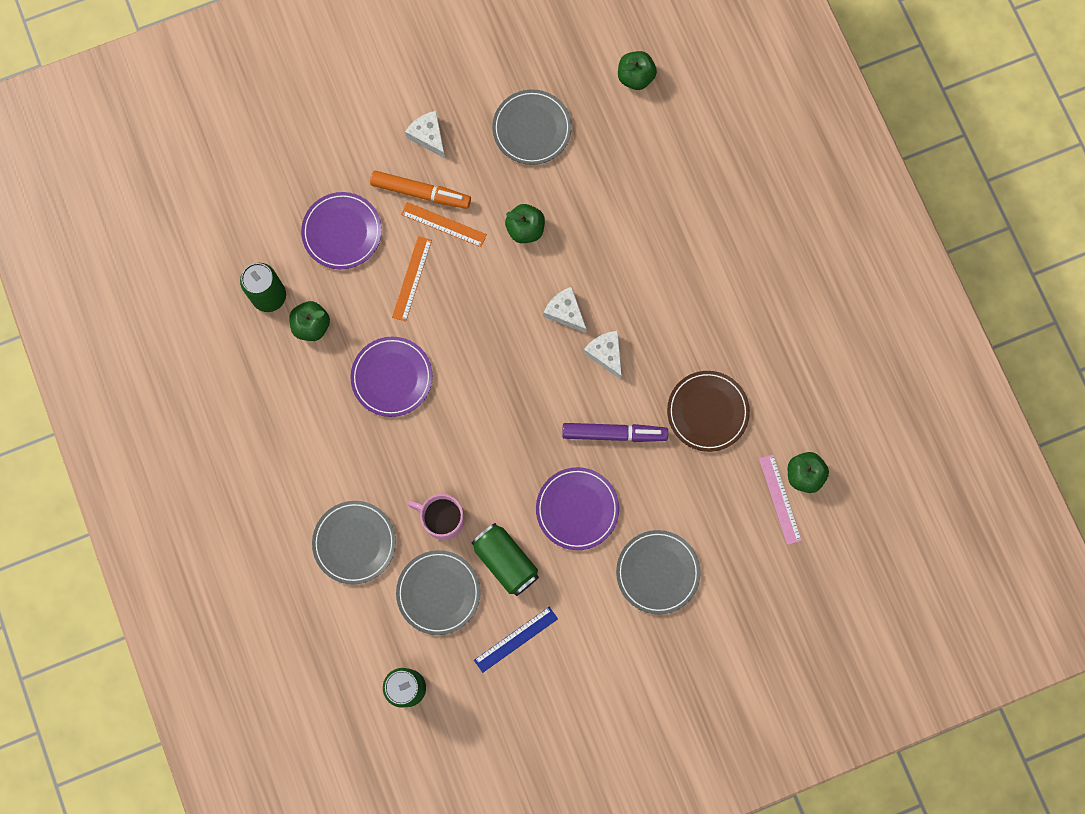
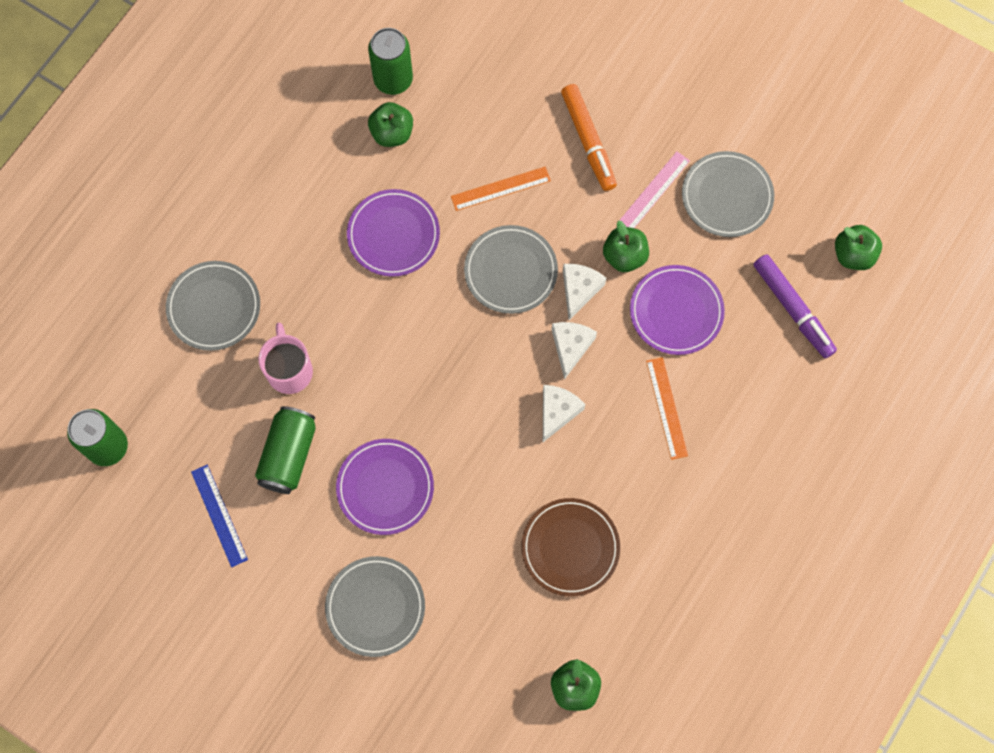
camera: 55 degrees right, 5 degrees down
(342, 232) = (499, 99): purple plate -> purple plate (676, 311)
(428, 136) = (647, 111): white cheese -> white cheese (579, 290)
(438, 592) = (217, 414): grey plate -> grey plate (510, 271)
(444, 224) = (573, 181): orange ruler -> orange ruler (666, 408)
(516, 639) = (219, 515): blue ruler -> blue ruler turned 45 degrees clockwise
(614, 433) = (484, 472): purple marker -> purple marker (793, 309)
(780, 499) = (532, 679): pink ruler -> pink ruler (653, 192)

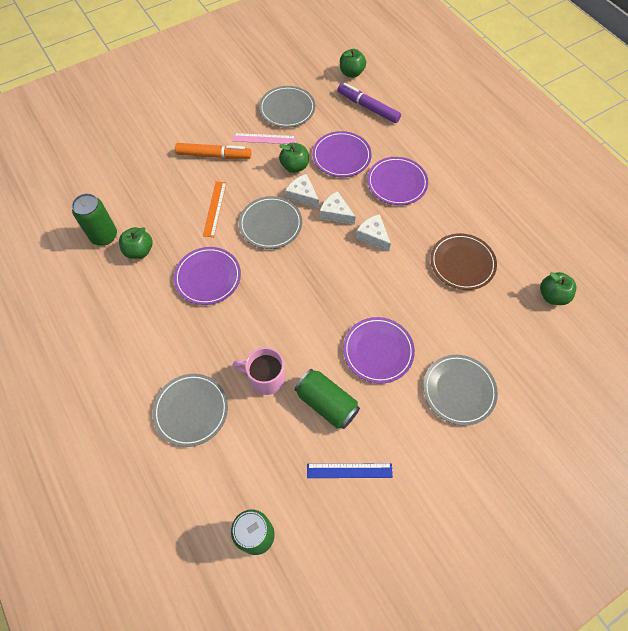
camera: 65 degrees left, 10 degrees down
(653, 192) = (264, 139): pink ruler -> pink ruler turned 60 degrees counterclockwise
(666, 408) = (397, 183): orange ruler -> purple plate
(793, 309) = (368, 107): purple marker -> purple marker turned 135 degrees counterclockwise

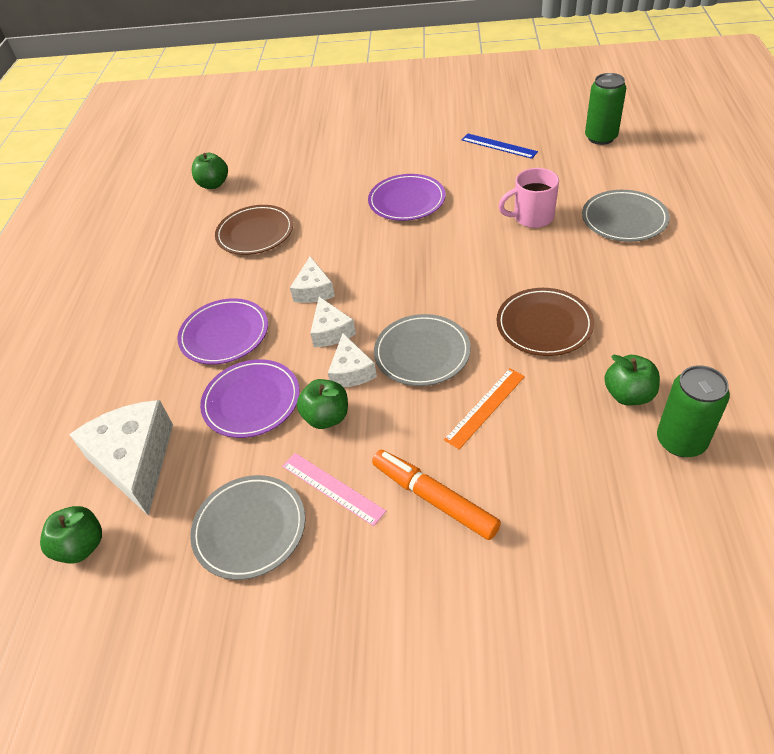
camera: 140 degrees left, 15 degrees down
(208, 277) = (544, 325): purple plate -> brown plate
(265, 378) = (532, 217): pink mug -> pink mug turned 120 degrees clockwise
(326, 403) = (486, 184): green can -> none
(368, 107) = (135, 461): purple marker -> white cheese
(459, 390) = (365, 158): grey plate -> none

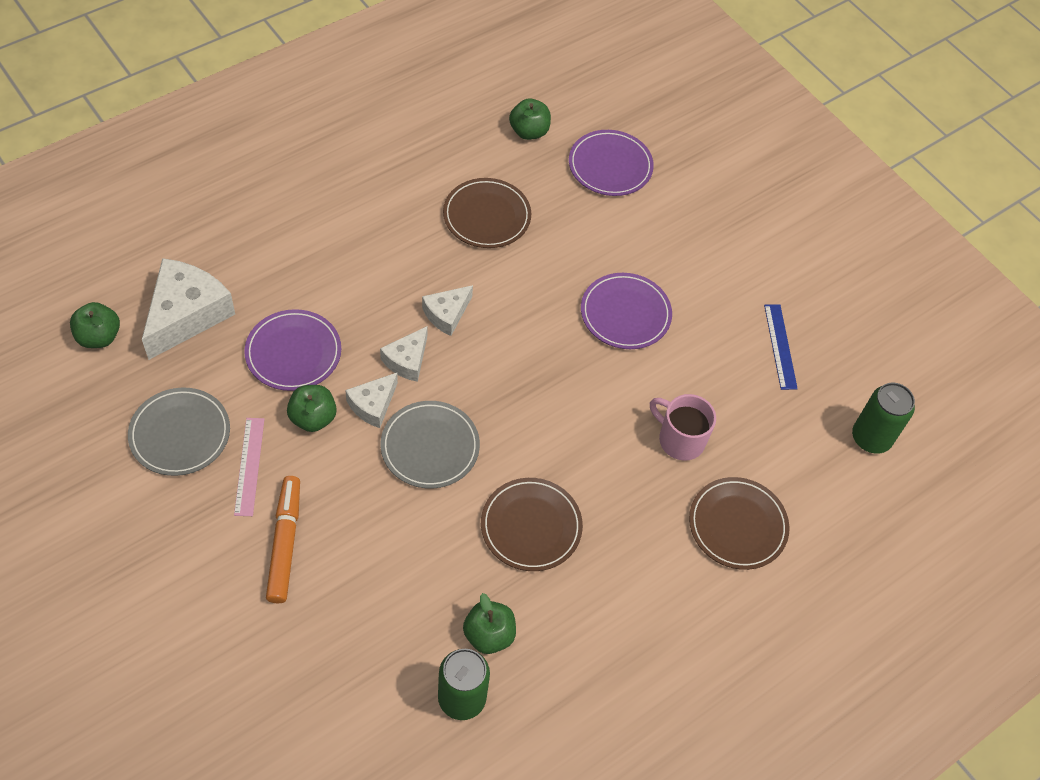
camera: 40 degrees right, 10 degrees up
(224, 334) = (349, 282): purple plate -> purple plate (610, 166)
(485, 407) = (401, 530): orange ruler -> none
(624, 219) = (737, 525): grey plate -> brown plate

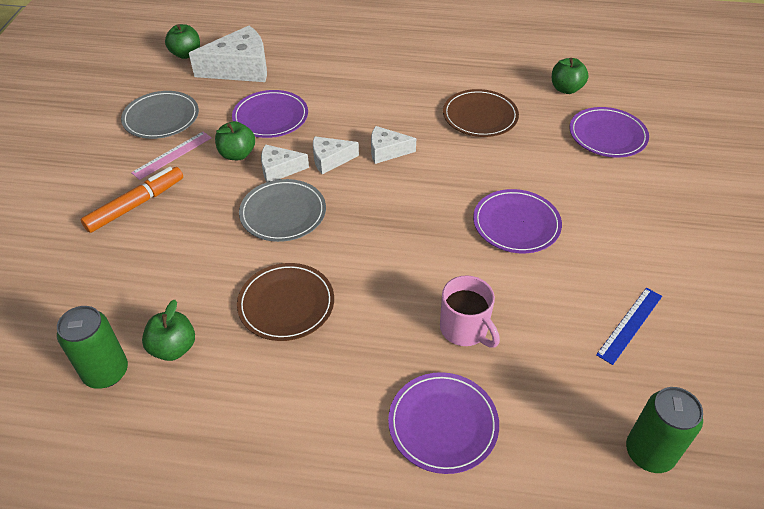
camera: 50 degrees right, 10 degrees down
(680, 439) = (465, 329): pink mug -> pink mug turned 150 degrees clockwise
(737, 525) = (443, 424): brown plate -> purple plate

